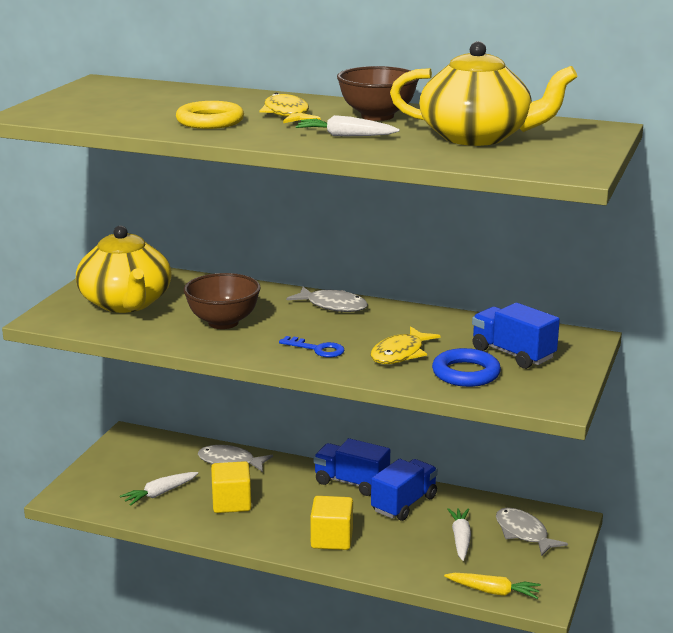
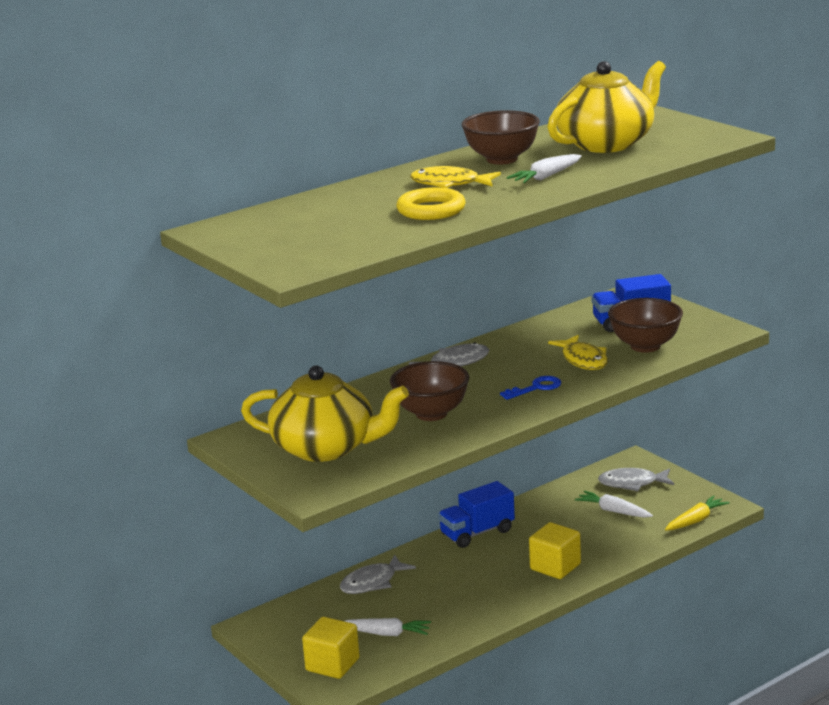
camera: 55 degrees left, 0 degrees up
(160, 493) = (386, 634): white carrot -> white carrot turned 75 degrees counterclockwise
(231, 503) = (445, 600): yellow cube -> yellow cube (332, 665)
(404, 504) = (537, 519): blue truck -> none
(466, 373) = (645, 346): blue ring -> brown bowl

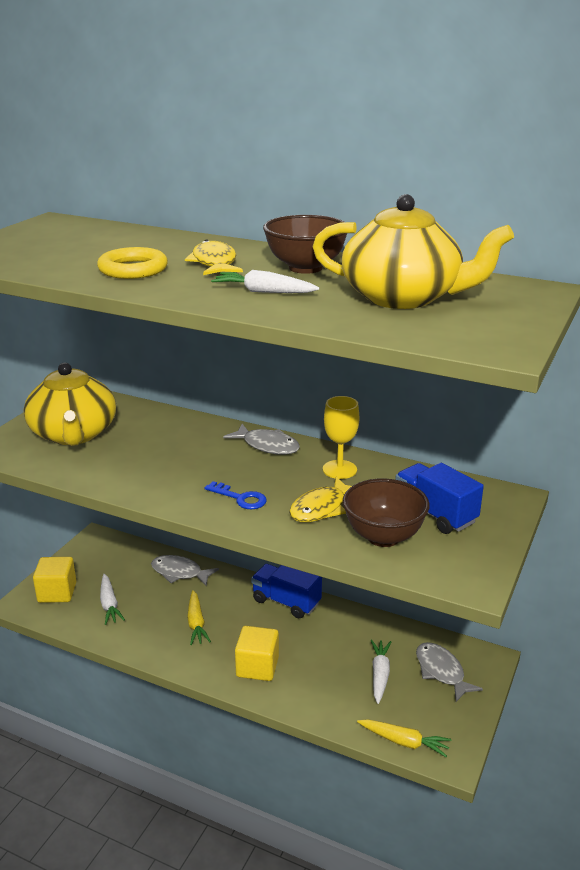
camera: 60 degrees right, 5 degrees up
(431, 414) = (158, 461): brown bowl -> none
(464, 587) = (196, 623): none -> yellow carrot
(529, 342) = (339, 469): none -> yellow goblet

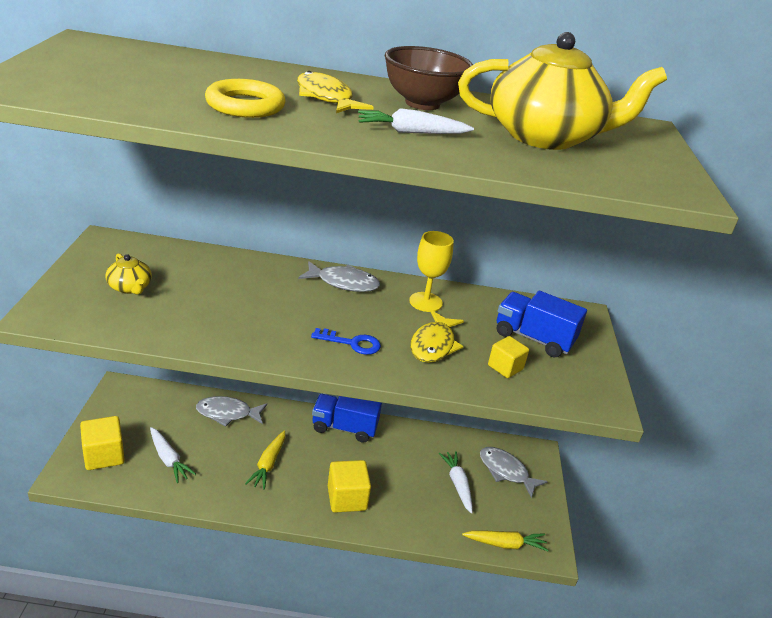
camera: 25 degrees left, 5 degrees up
(73, 434) = (130, 287): yellow teapot -> yellow teapot, size x0.44
(196, 623) = (268, 464): yellow carrot -> yellow carrot turned 45 degrees clockwise
(383, 537) = (505, 367): brown bowl -> yellow cube

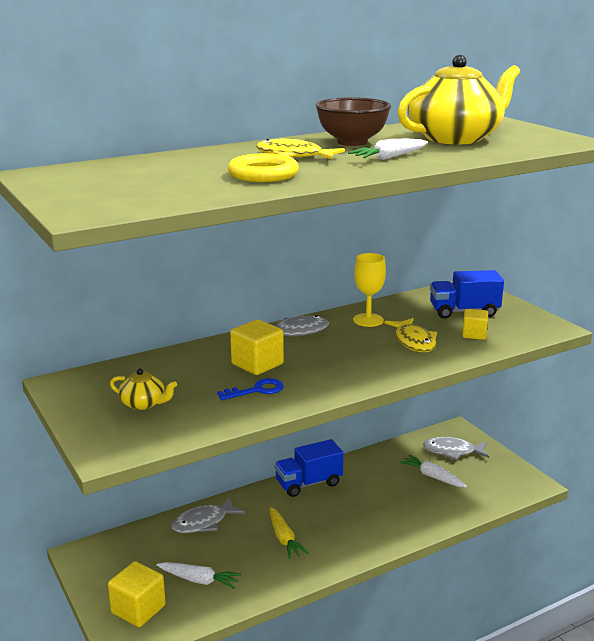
camera: 30 degrees left, 10 degrees down
(347, 498) = (370, 527): yellow cube -> yellow cube (257, 364)
(352, 343) = (363, 364): blue key -> blue key (256, 390)
(505, 544) = (505, 495): yellow carrot -> none

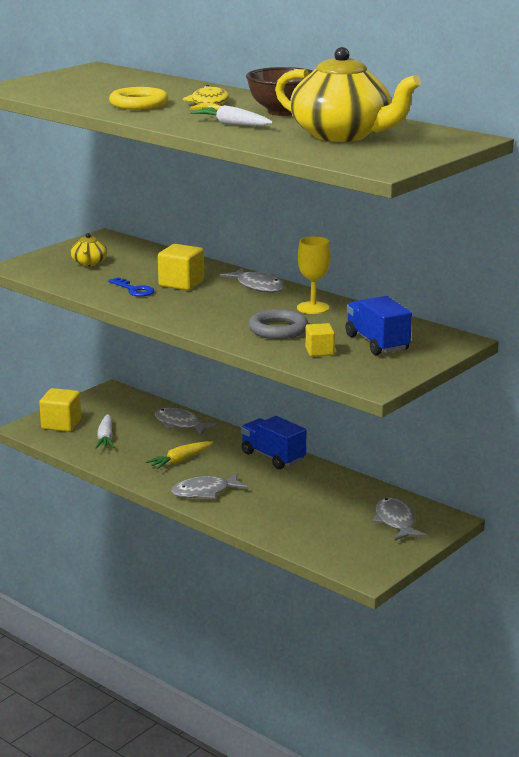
camera: 70 degrees right, 0 degrees up
(359, 536) = (205, 492): none -> grey fish
(414, 341) = (278, 329): yellow fish -> grey ring
(432, 476) = (335, 516): white carrot -> none

